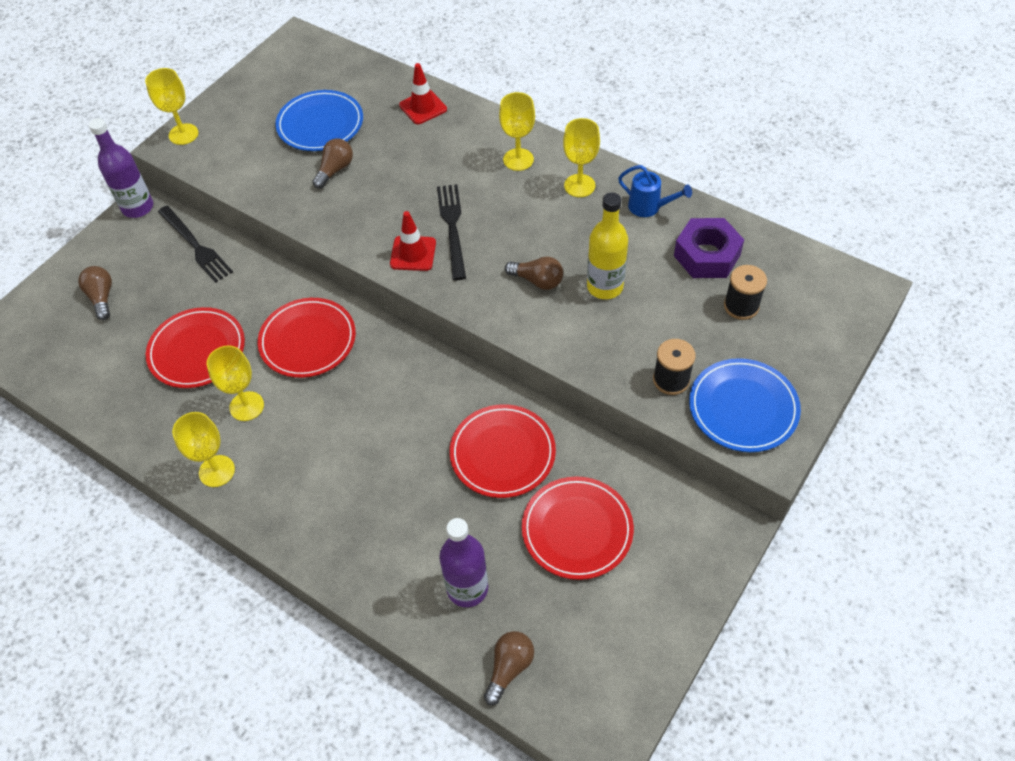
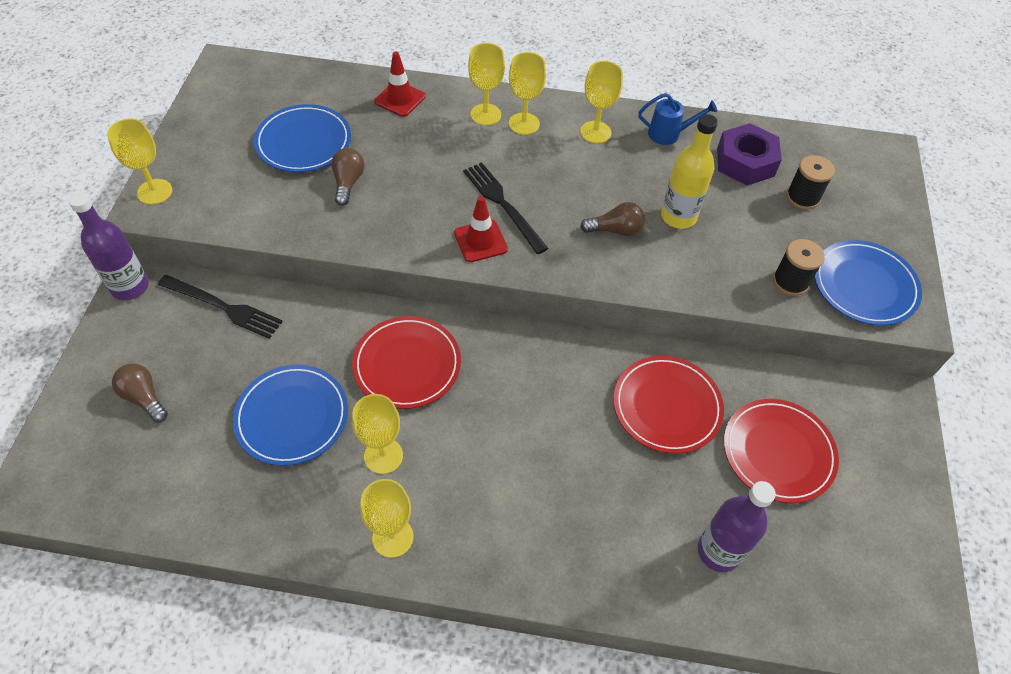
camera: 30 degrees left, 0 degrees up
(197, 350) = (292, 417): red plate -> blue plate
(489, 141) = (485, 114): none -> yellow goblet
(509, 668) = (805, 612): brown light bulb -> none

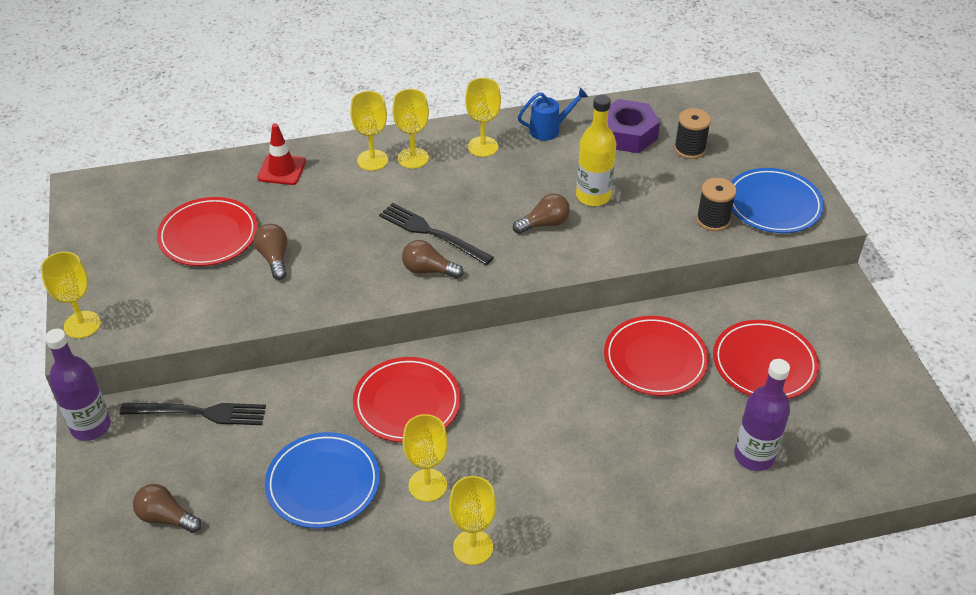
camera: 20 degrees left, 10 degrees down
(303, 142) = (208, 235): blue plate -> red plate
(480, 241) = (428, 270): red traffic cone -> brown light bulb

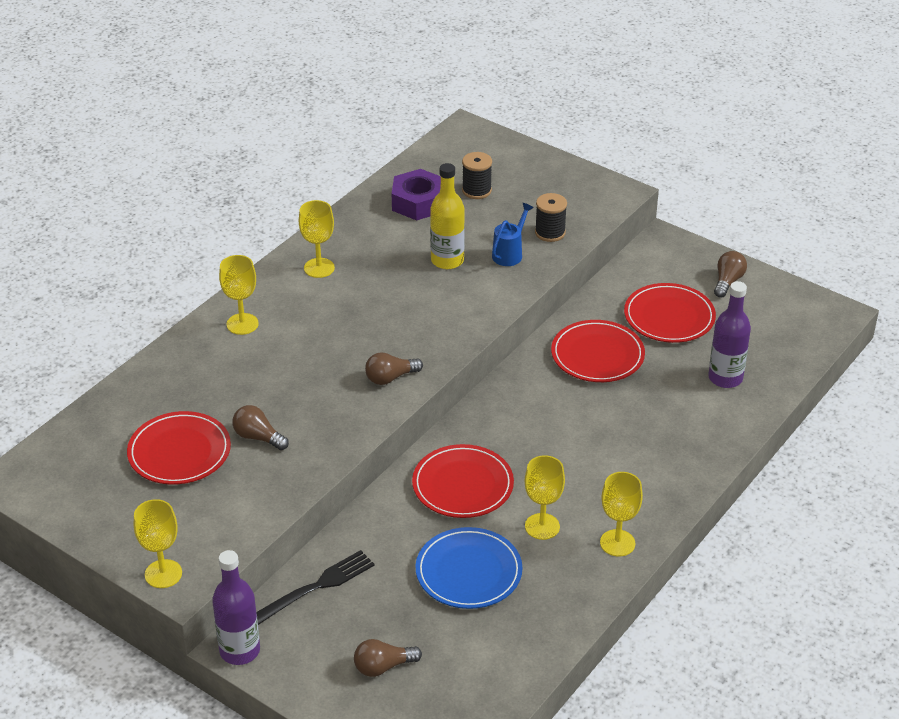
camera: 40 degrees left, 5 degrees down
(282, 170) = (174, 371): red traffic cone -> none
(413, 158) = (274, 305): yellow goblet -> none
(432, 233) = (360, 351): black fork -> none
(544, 224) = (435, 299): brown light bulb -> brown light bulb (728, 281)
(549, 130) = (355, 229): blue watering can -> blue watering can (509, 253)
(773, 204) = (578, 200): blue plate -> none

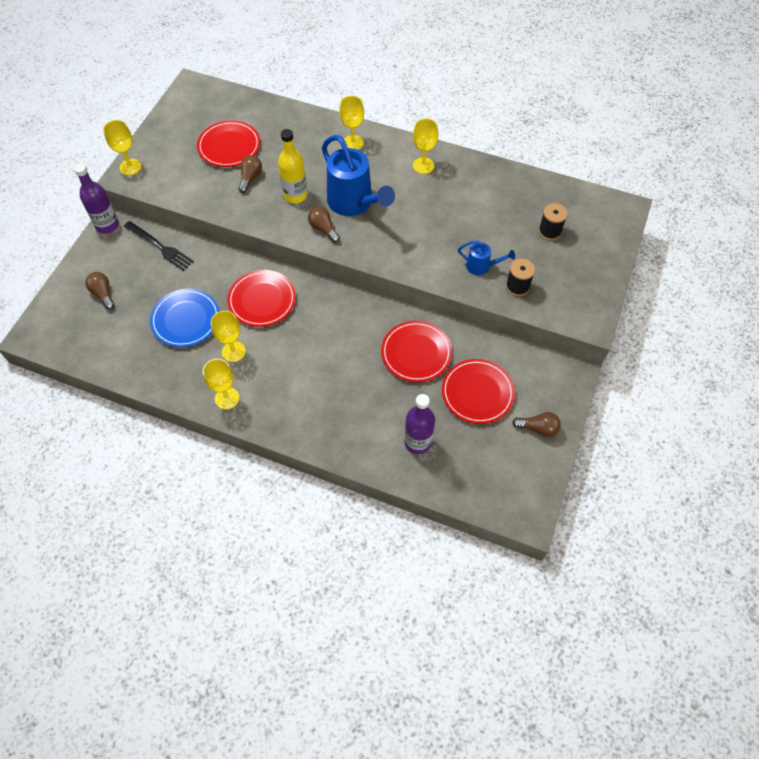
camera: 75 degrees right, 20 degrees up
(357, 342) = (354, 203): none -> blue watering can
(418, 202) = (519, 201): purple nut -> none
(447, 260) = (458, 232): yellow bottle -> yellow bottle (295, 195)

